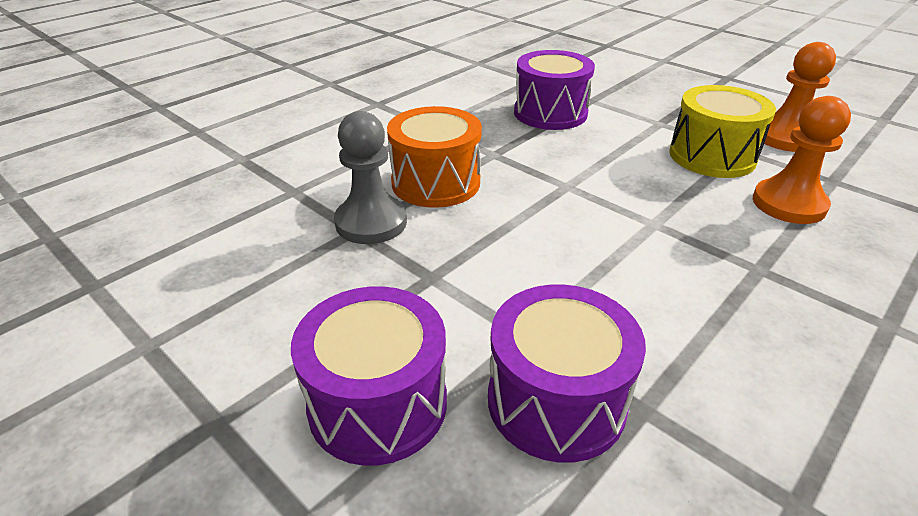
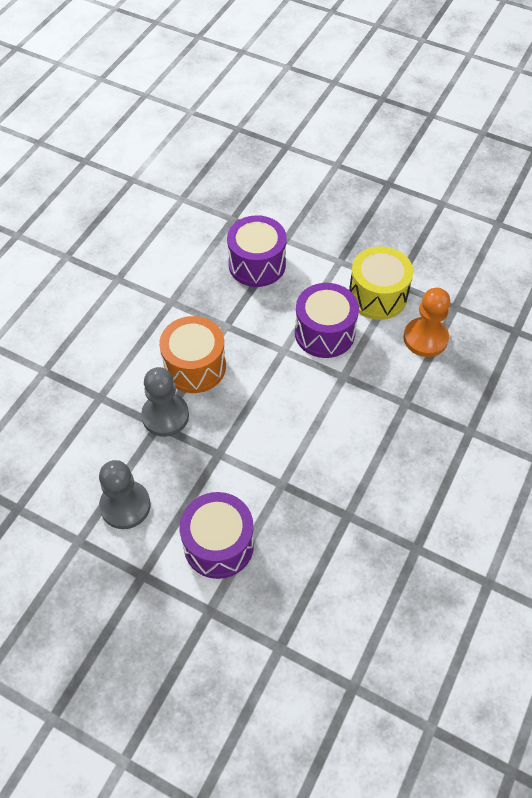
camera: 15 degrees left, 20 degrees up
(251, 313) = (125, 505): none -> grey pawn
(556, 401) = (305, 521): purple drum -> purple drum (324, 333)
(785, 138) = (427, 262): orange pawn -> none

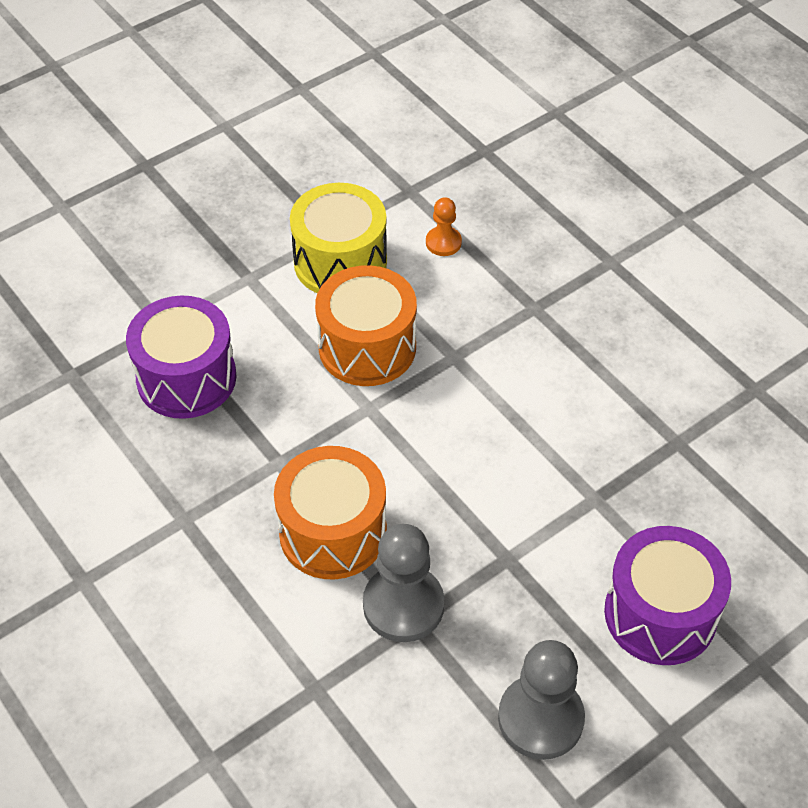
camera: 65 degrees left, 5 degrees down
(324, 333) = (367, 347): purple drum -> orange drum
(425, 338) = (443, 242): orange pawn -> orange pawn, size x0.54

